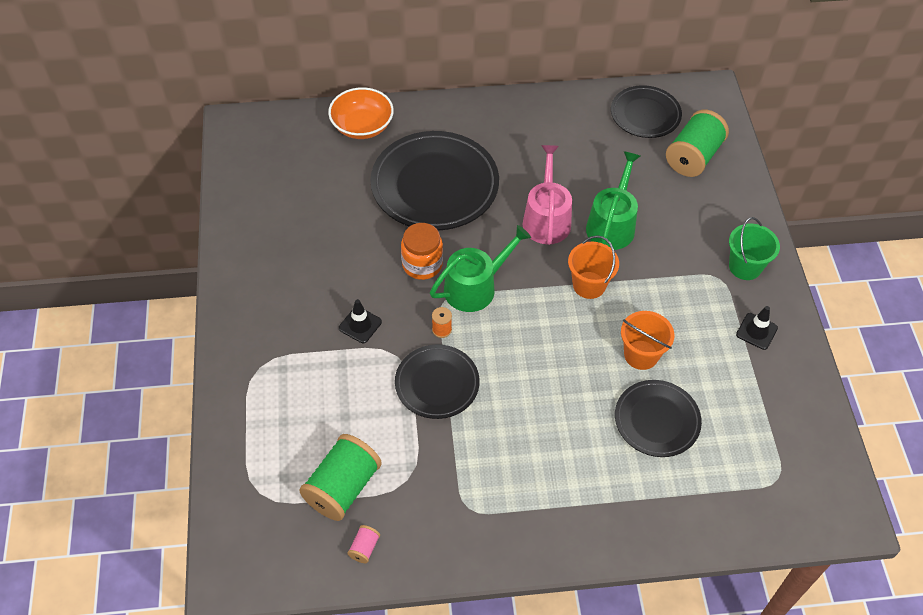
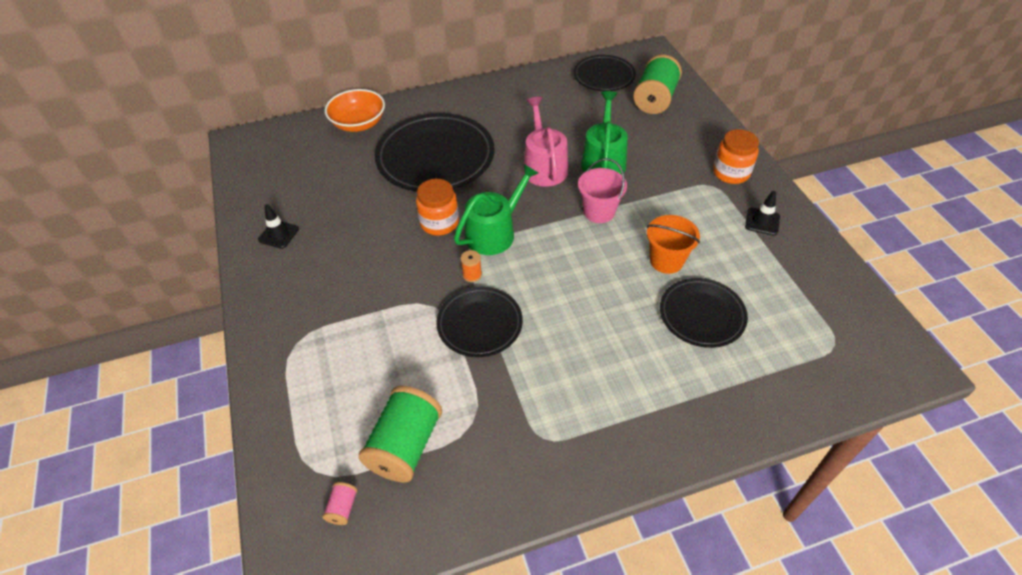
camera: 10 degrees left, 5 degrees down
(360, 325) = (391, 285): black traffic cone -> black traffic cone (278, 234)
(364, 548) = (442, 505): pink spool -> pink spool (343, 508)
(589, 285) = (599, 212): orange bucket -> pink bucket
(745, 267) = (731, 173): green bucket -> orange jar

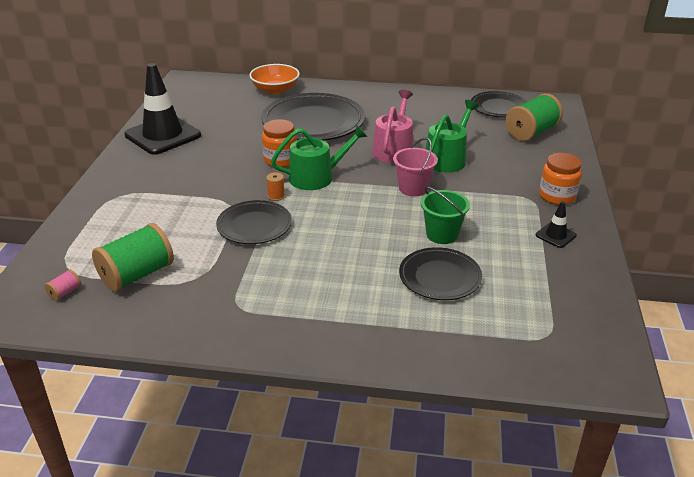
camera: 25 degrees right, 15 degrees down
(278, 234) = (163, 135): black traffic cone -> black traffic cone, size x2.31
(666, 261) = (442, 234): orange bucket -> green bucket

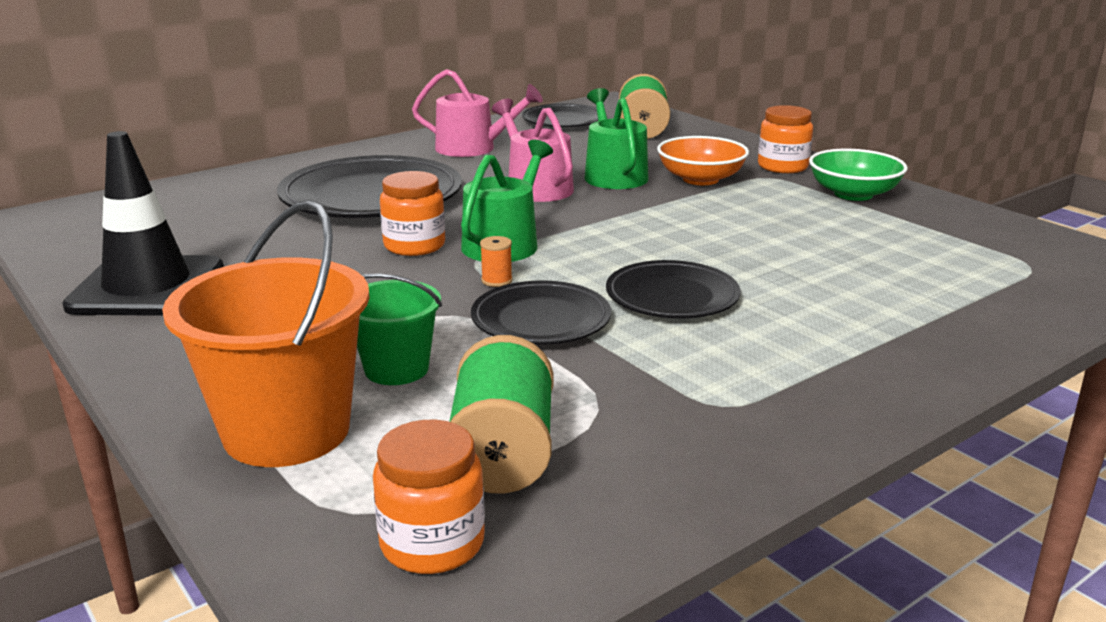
camera: 45 degrees left, 10 degrees down
(65, 292) = (432, 543): pink spool -> orange jar
(100, 224) = (286, 431): none -> orange bucket
(275, 90) = (232, 184): orange bowl -> orange bowl (700, 179)
(413, 109) = (473, 148): none -> pink watering can
(413, 188) = (640, 211): pink bucket -> none
(440, 277) = (847, 268): black plate -> black plate (672, 296)
(442, 234) = (762, 235): green bucket -> green bucket (396, 369)
(555, 235) = (853, 194): black traffic cone -> green bowl

